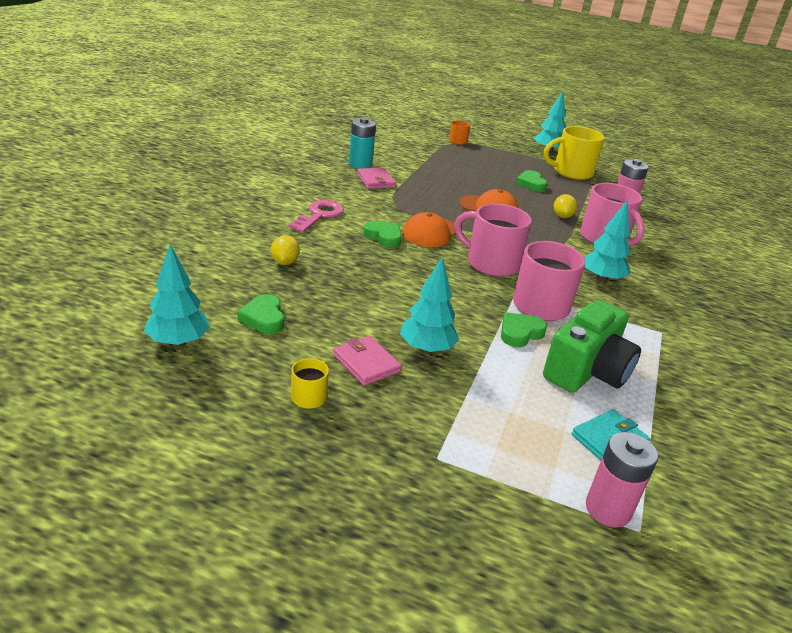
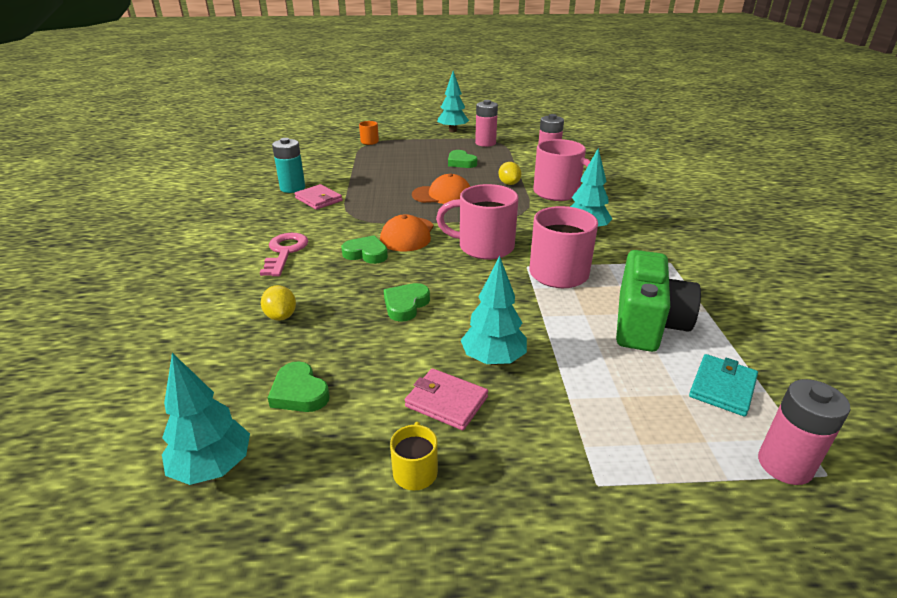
camera: 20 degrees left, 0 degrees up
(520, 333) = (562, 308): green heart -> green heart (405, 305)
(571, 172) = (485, 143): yellow mug -> pink battery

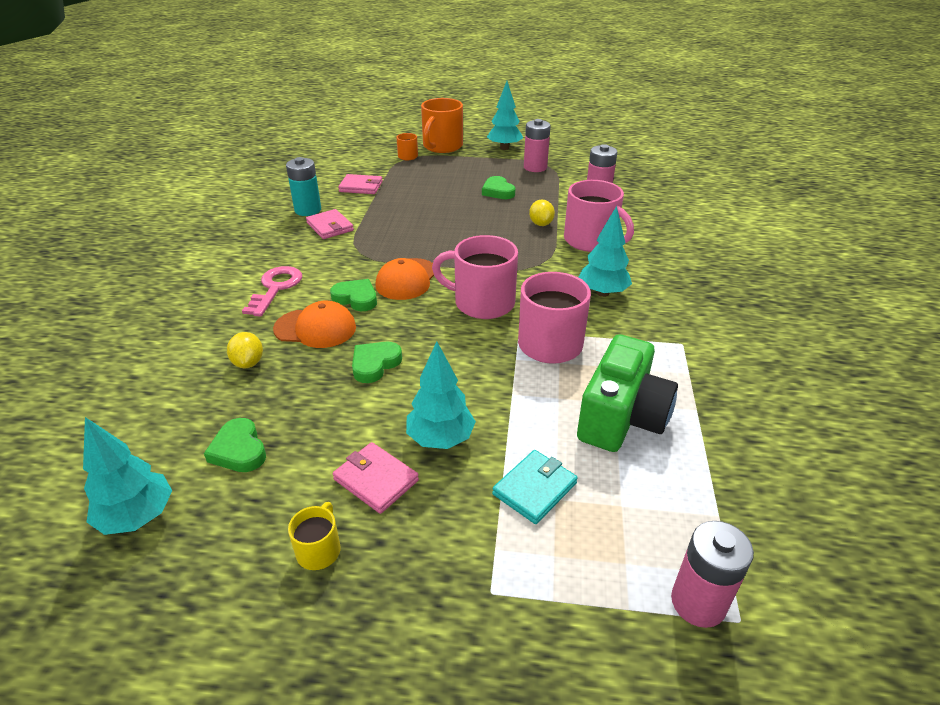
camera: 10 degrees right, 5 degrees up
(336, 167) = (361, 187): none -> pink wallet
(397, 133) = (442, 146): none -> orange mug
(442, 195) = (462, 232): orange cap -> orange cap (315, 328)
(722, 387) = (671, 504): turquoise wallet -> turquoise wallet (534, 489)

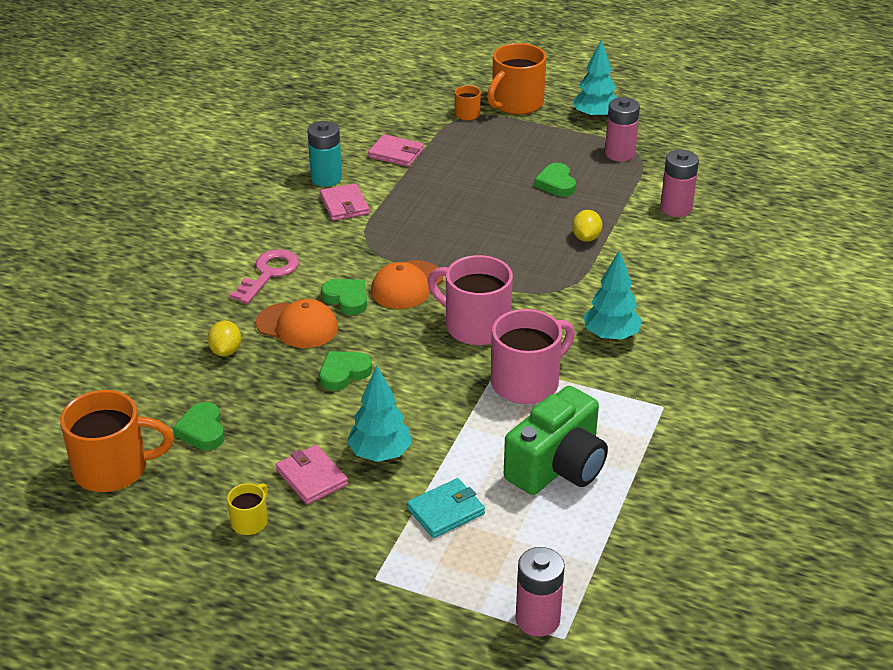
camera: 15 degrees right, 0 degrees up
(138, 517) = (113, 469): turquoise tree -> orange mug
(591, 241) = (633, 270): pink mug -> none

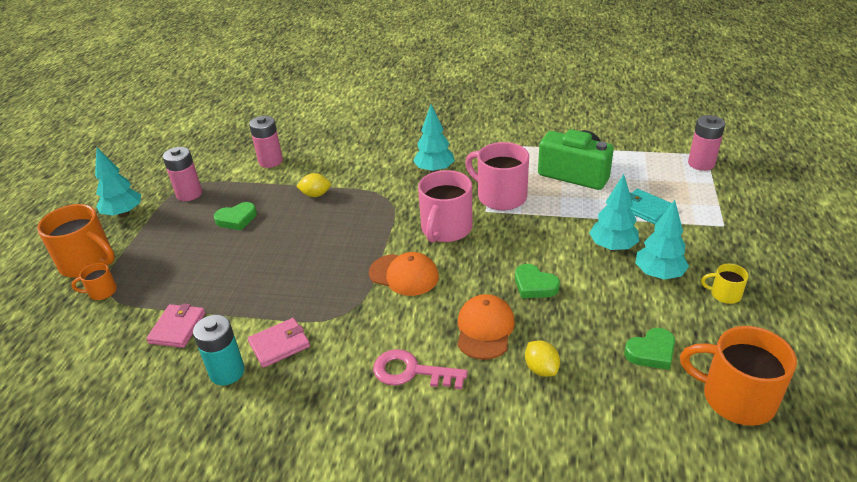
camera: 100 degrees left, 0 degrees up
(113, 469) = (735, 398): orange mug -> orange mug turned 45 degrees counterclockwise
(226, 351) = (541, 369): yellow lemon -> yellow lemon turned 75 degrees clockwise
(311, 477) = (658, 274): pink wallet -> turquoise tree
(347, 299) = (435, 306): green heart -> none

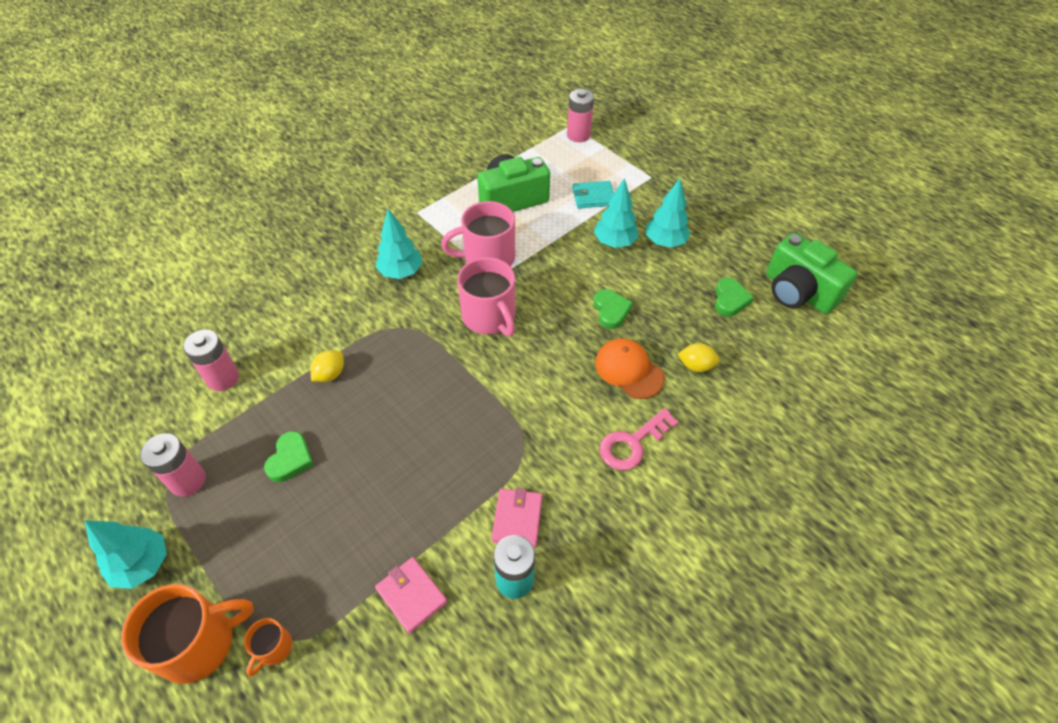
camera: 55 degrees left, 15 degrees up
(404, 275) = (517, 379): orange cap -> none
(534, 285) = (611, 311): green heart -> green heart turned 90 degrees counterclockwise
(724, 294) = (712, 228): yellow mug -> none
(735, 398) = (798, 292): orange mug -> green camera

